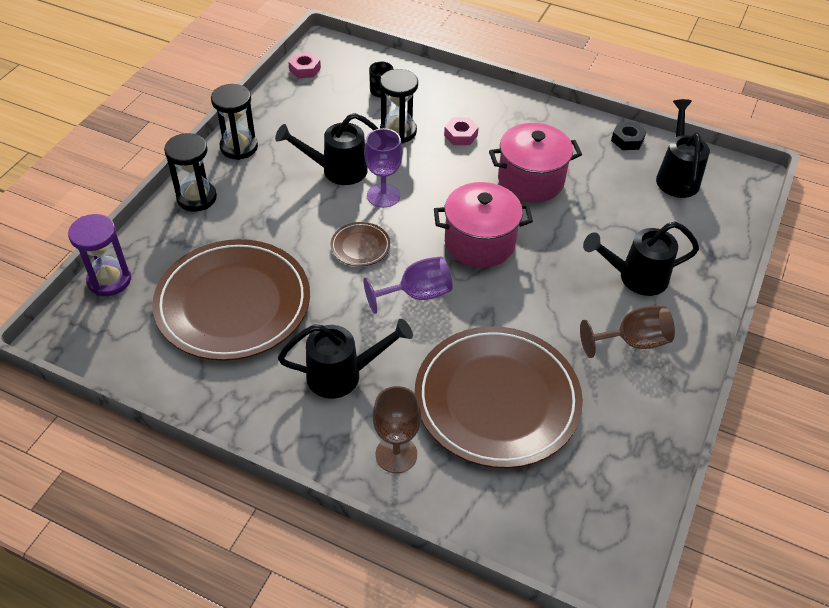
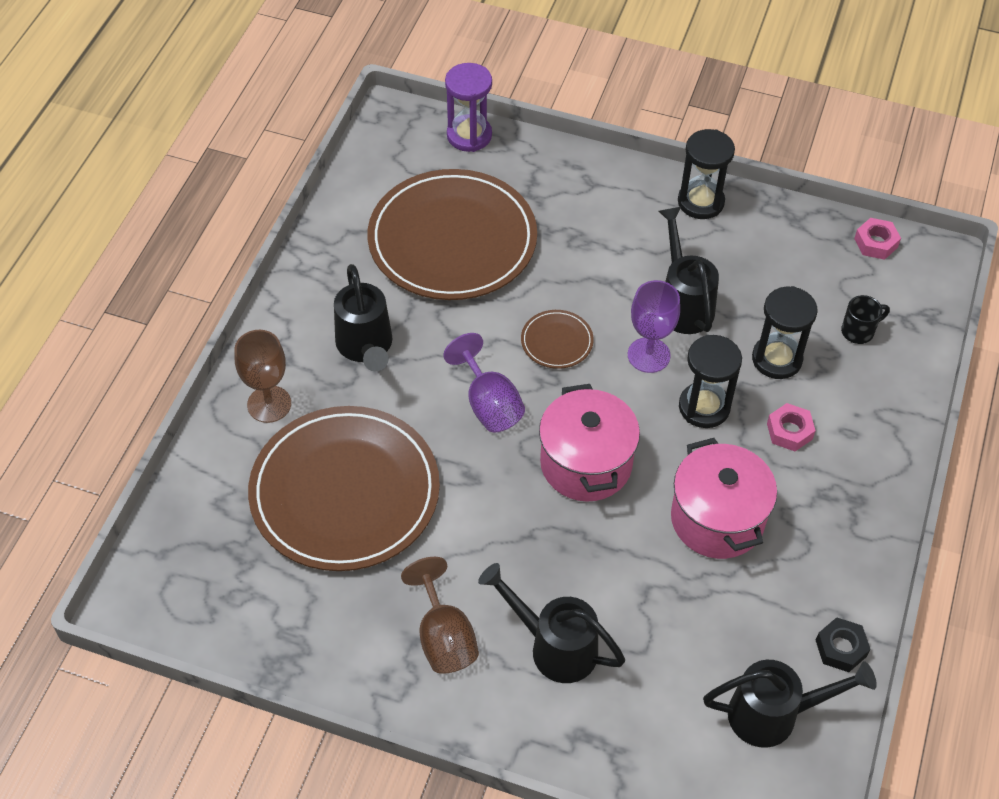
camera: 85 degrees right, 5 degrees up
(197, 198) = (604, 180): black hourglass -> black hourglass (704, 407)
(636, 278) = (554, 646): black watering can -> black watering can turned 45 degrees counterclockwise

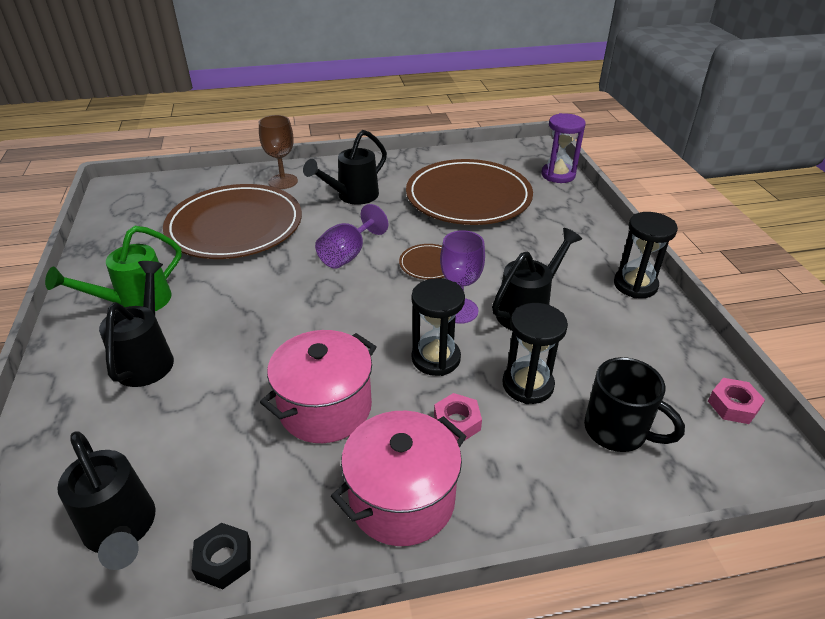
camera: 60 degrees right, 15 degrees down
(444, 637) = (136, 302): brown goblet -> green watering can
(586, 464) = (329, 315): pink pot -> pink pot (402, 499)
(858, 331) = (617, 431): black mug -> black mug, size x1.68

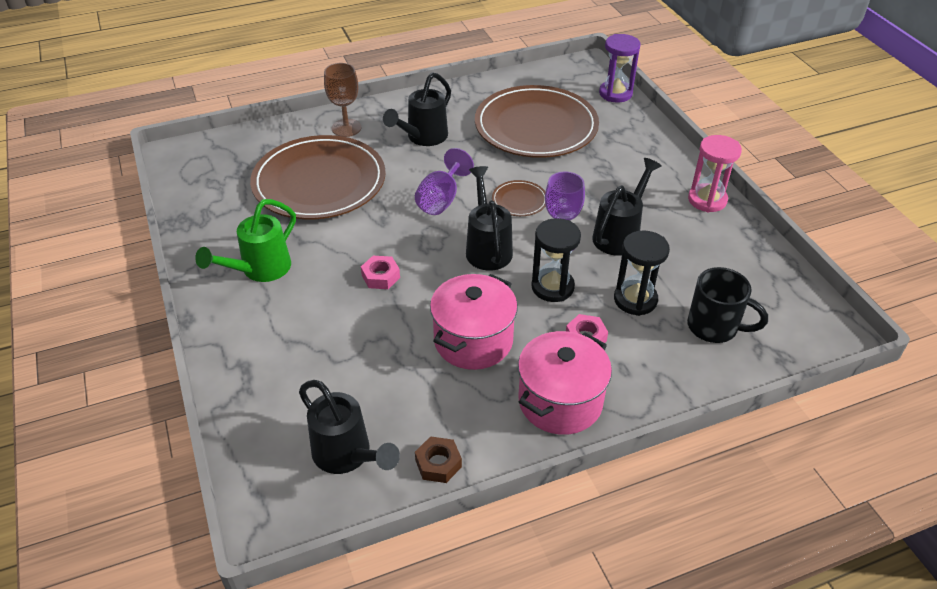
camera: 10 degrees left, 5 degrees up
(148, 358) = (298, 319): black watering can -> black watering can (487, 248)
(224, 560) = (438, 463): black nut -> brown nut
(635, 285) = (707, 200): black hourglass -> pink hourglass
(733, 405) = (800, 295): pink nut -> pink nut (381, 276)

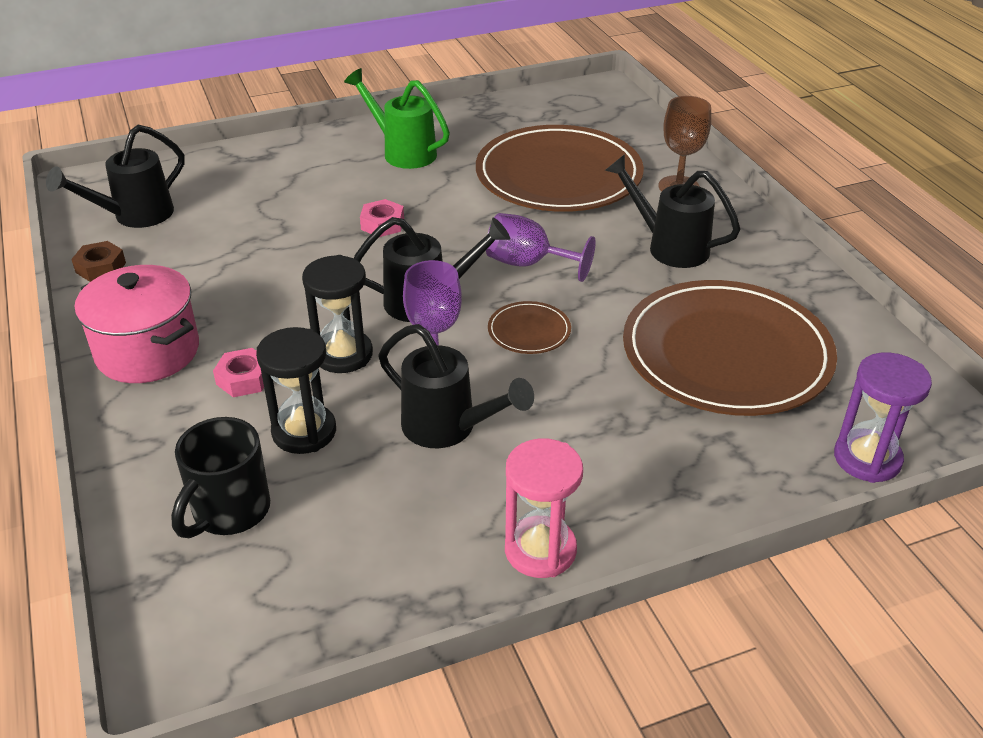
camera: 90 degrees right, 5 degrees down
(473, 340) = (263, 289): pink pot -> none

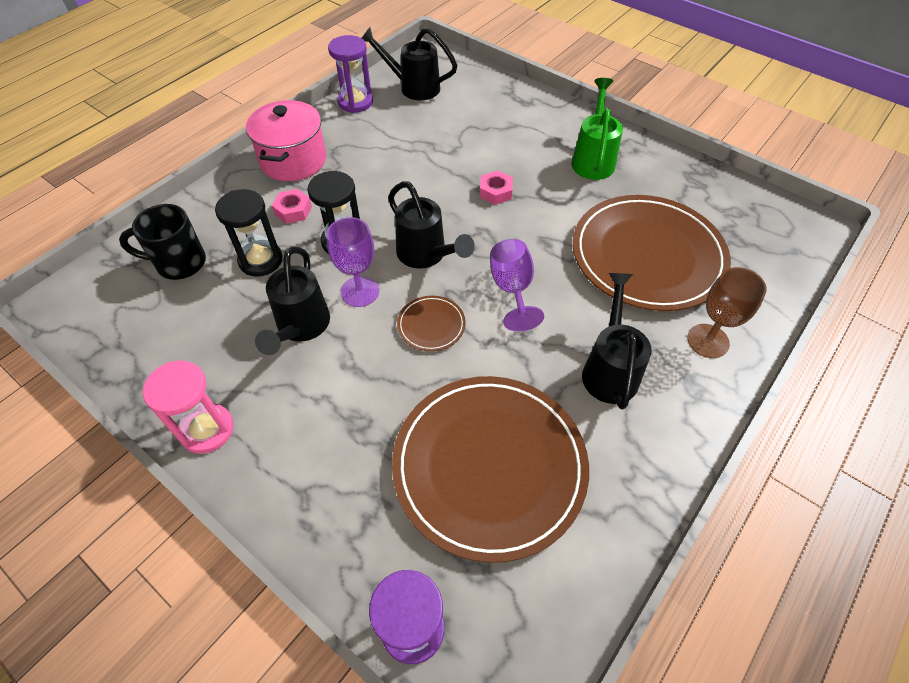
camera: 60 degrees right, 15 degrees up
(101, 267) = (355, 102): brown nut -> purple hourglass

